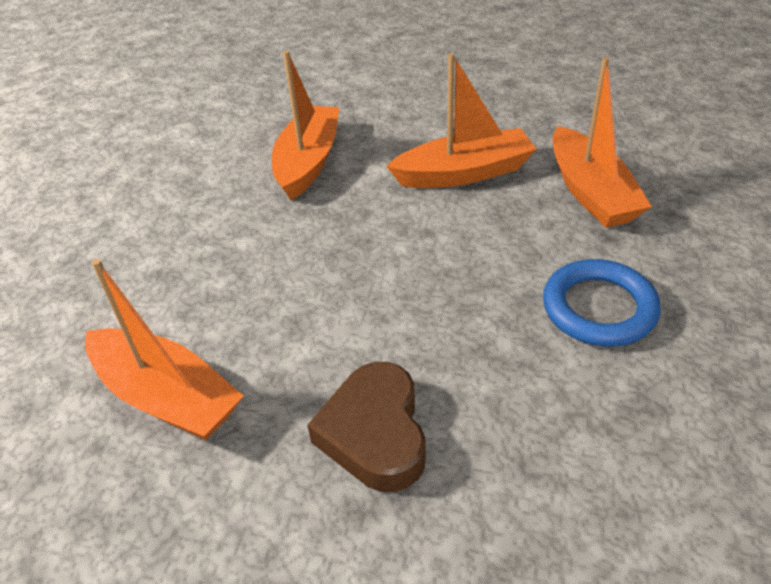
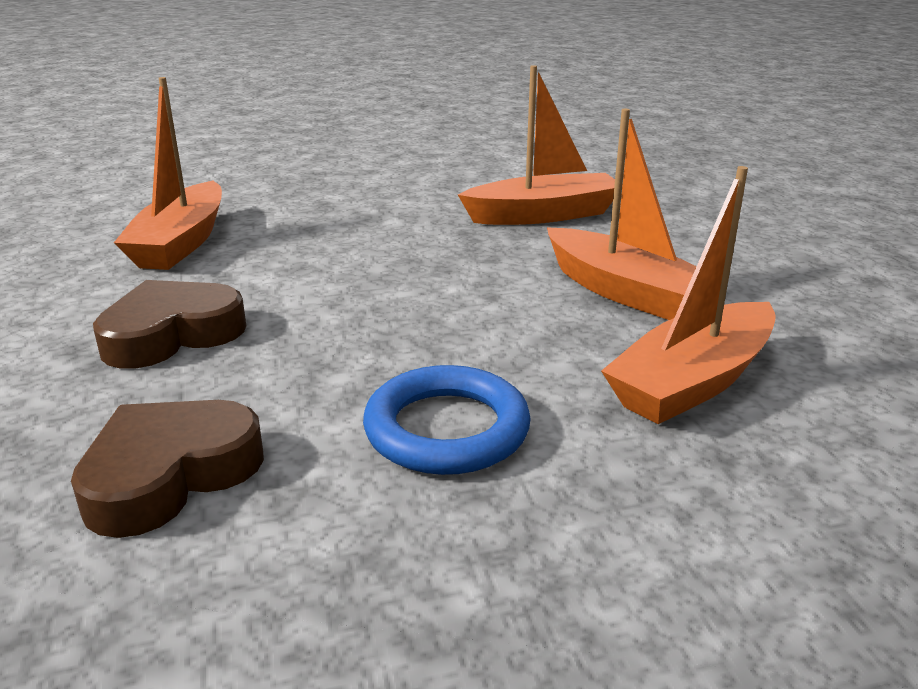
camera: 60 degrees right, 15 degrees down
(600, 465) = (169, 475): none -> brown heart

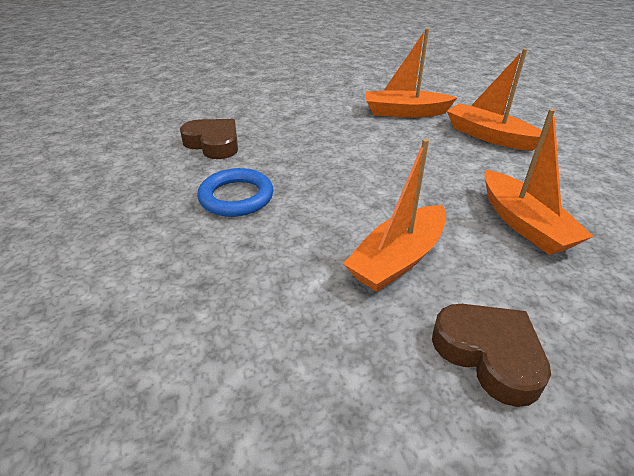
camera: 85 degrees right, 10 degrees up
(171, 334) = (312, 126): brown heart -> brown heart (489, 354)
(692, 382) = (278, 280): orange boat -> orange boat (489, 136)

